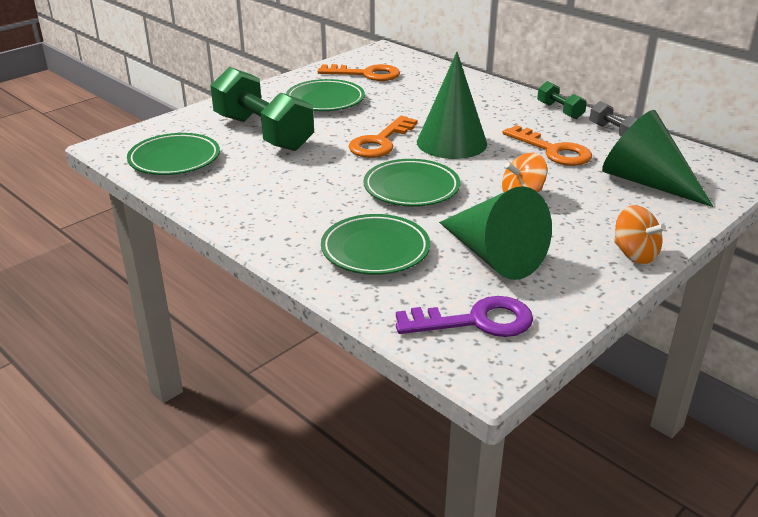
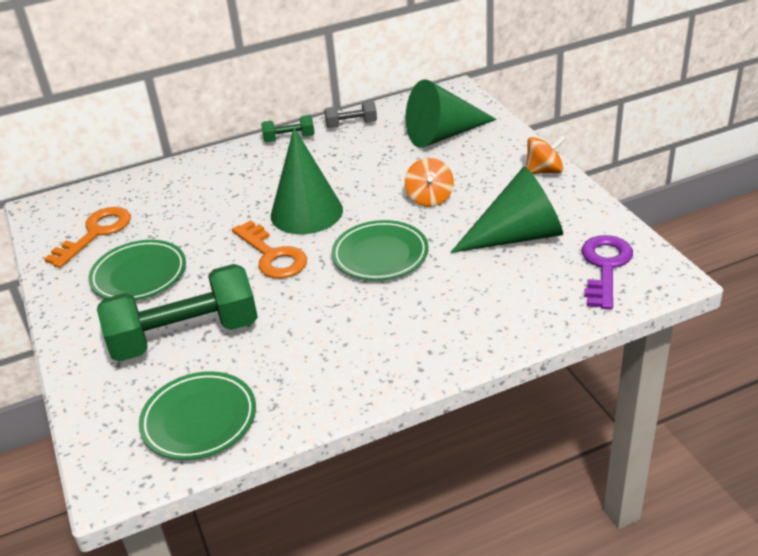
camera: 65 degrees left, 5 degrees up
(375, 250) = (478, 298): green plate -> none
(552, 150) = (361, 162): orange key -> none

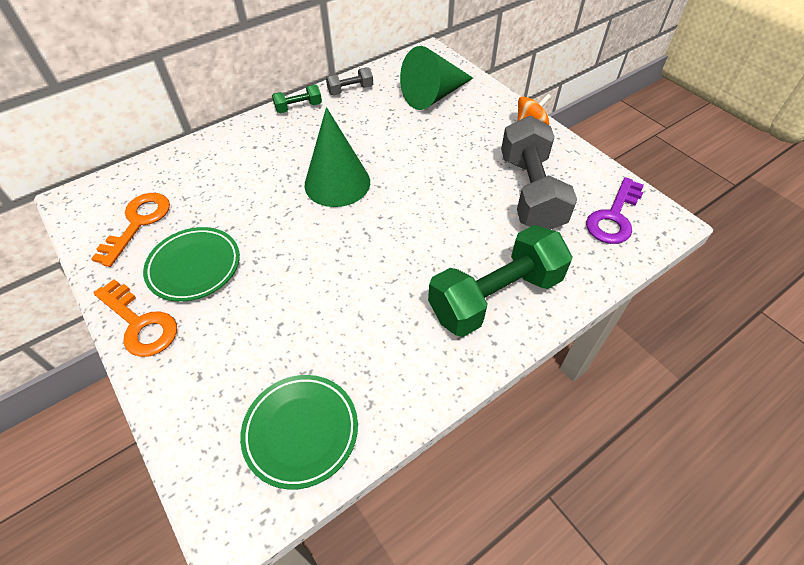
camera: 15 degrees left, 15 degrees up
(185, 336) = (259, 333): green dumbbell -> green dumbbell (495, 297)
(272, 255) = (319, 232): orange key -> orange key (140, 323)
(380, 255) = (418, 223): green plate -> none
(429, 198) = (442, 159): orange spinning top -> none
(517, 236) = (530, 192): green cone -> grey dumbbell
(605, 267) = (614, 217): purple key -> purple key turned 150 degrees counterclockwise

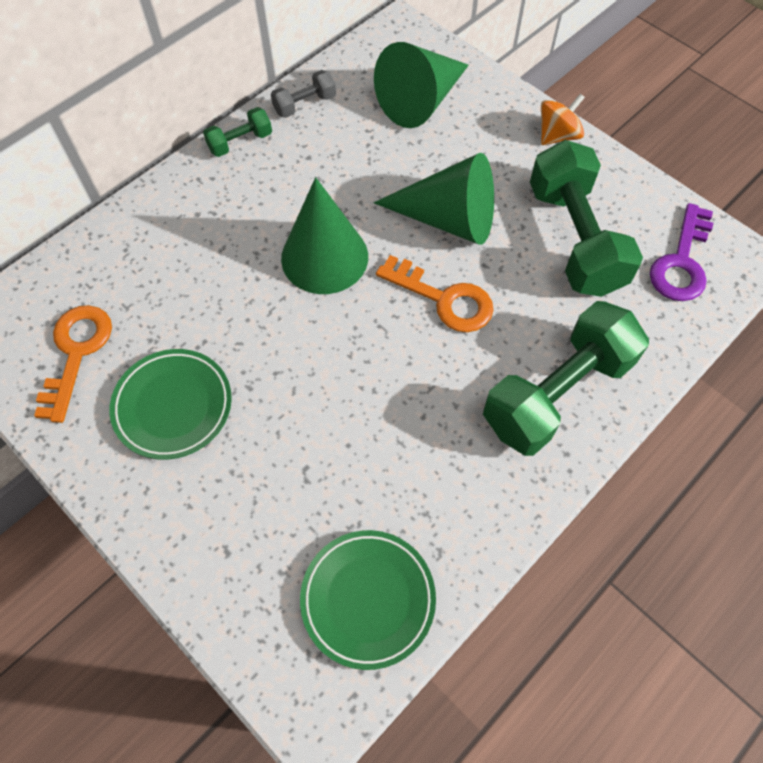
camera: 10 degrees left, 10 degrees up
(140, 323) = (129, 494): orange key -> orange key (443, 299)
(436, 169) = (448, 219): none -> green cone
(530, 192) = (574, 239): grey dumbbell -> green dumbbell

